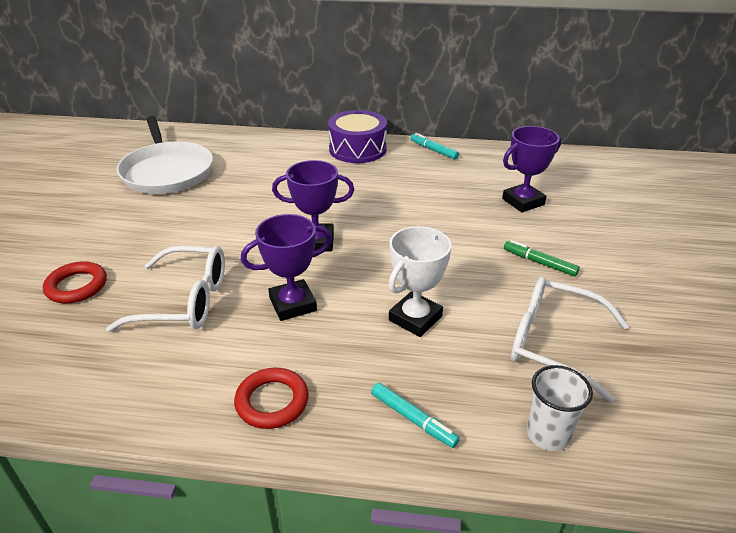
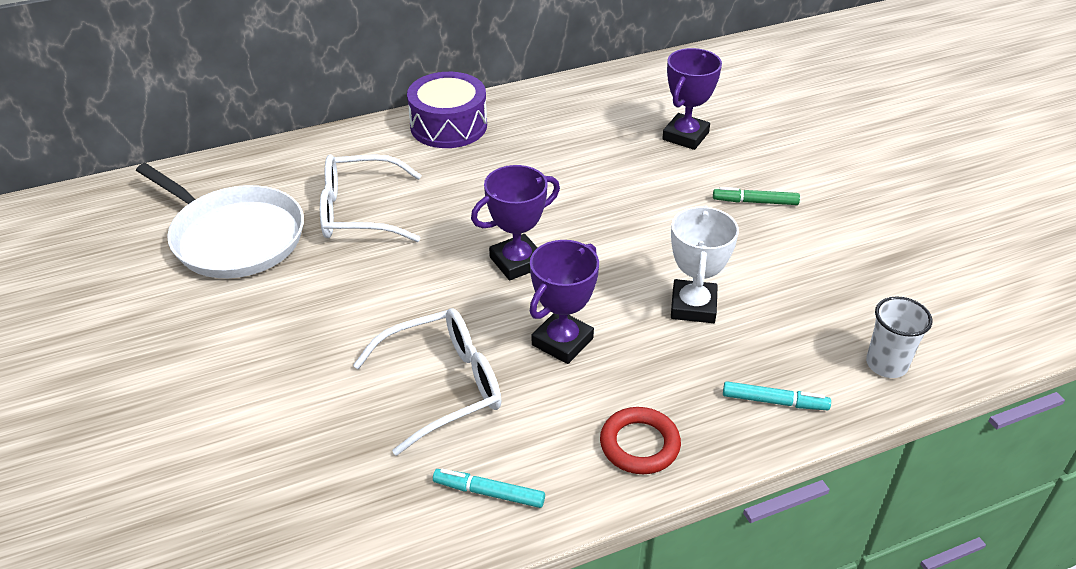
camera: 30 degrees left, 5 degrees up
(77, 286) = (293, 424): red ring -> none
(433, 150) = (538, 100): turquoise marker -> turquoise marker (489, 493)
(553, 343) = (828, 280): white glasses -> white glasses (359, 212)

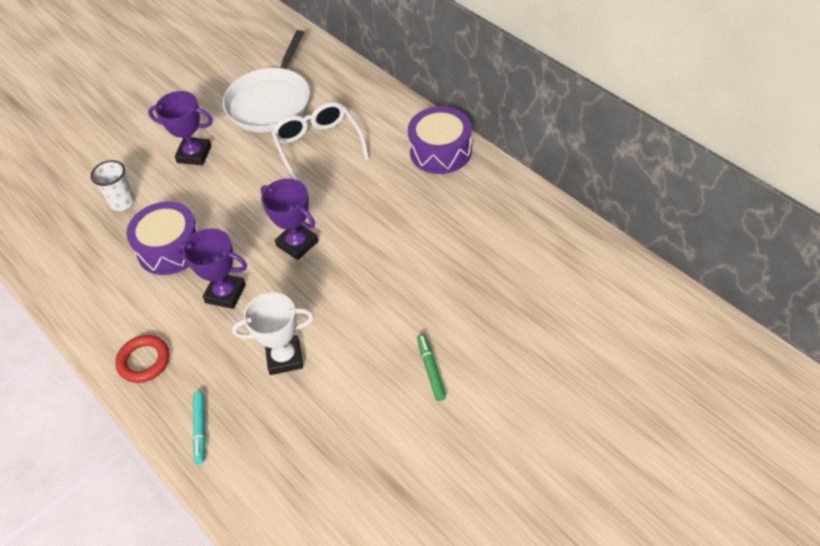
camera: 75 degrees right, 10 degrees up
(443, 386) = (170, 248): white glasses -> purple drum
(489, 493) = (92, 299): turquoise marker -> none
(685, 136) = (504, 298): purple trophy -> purple trophy (194, 154)
(886, 364) = (258, 498): white cup -> white cup (122, 202)

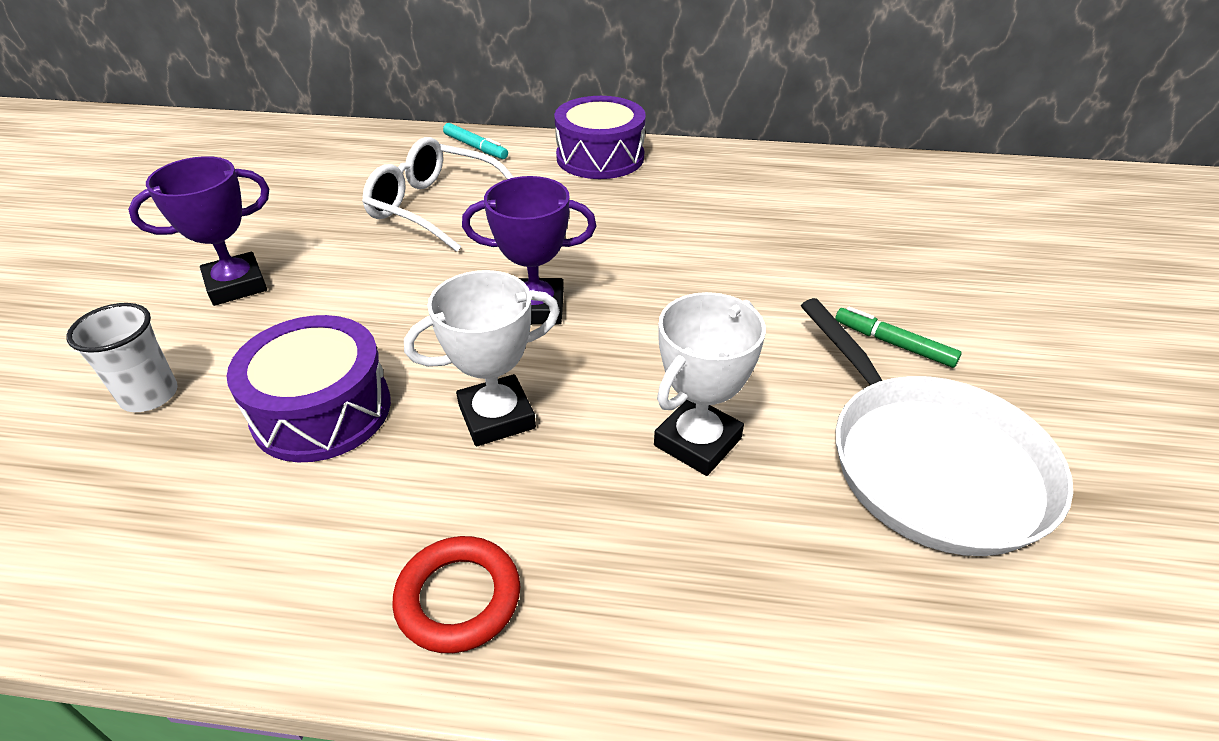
camera: 45 degrees left, 10 degrees down
(200, 429) = (700, 632): turquoise marker -> turquoise marker (476, 147)
(225, 293) = (497, 417): purple trophy -> white trophy
(271, 102) = (306, 192): white pan -> white pan (930, 463)

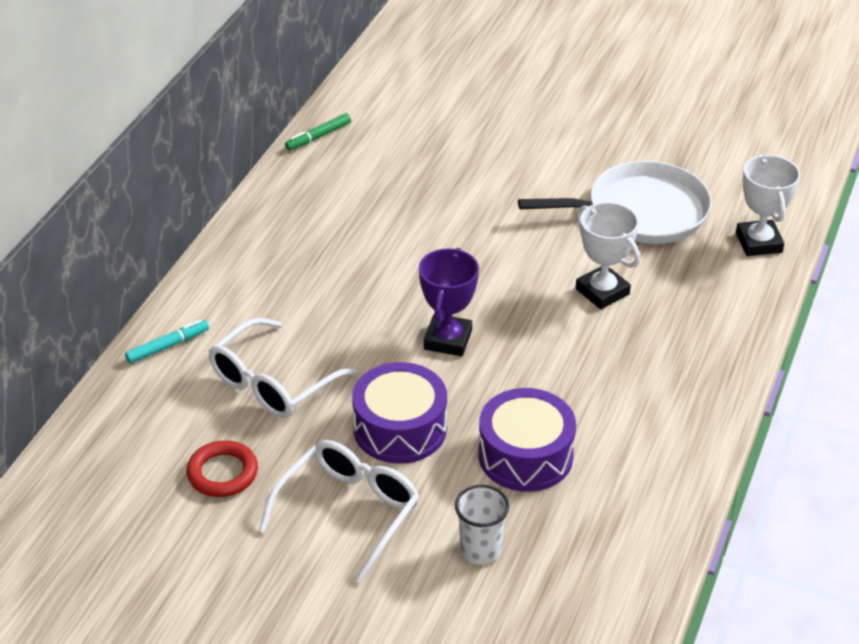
camera: 75 degrees left, 0 degrees up
(236, 285) = (349, 511): purple trophy -> white glasses
(458, 598) = (688, 401): red ring -> red ring (222, 473)
(497, 417) = (556, 372): white trophy -> white trophy (758, 242)
(600, 157) = (233, 269): purple drum -> purple drum (400, 428)
(893, 344) = (543, 190): green marker -> green marker (318, 137)

